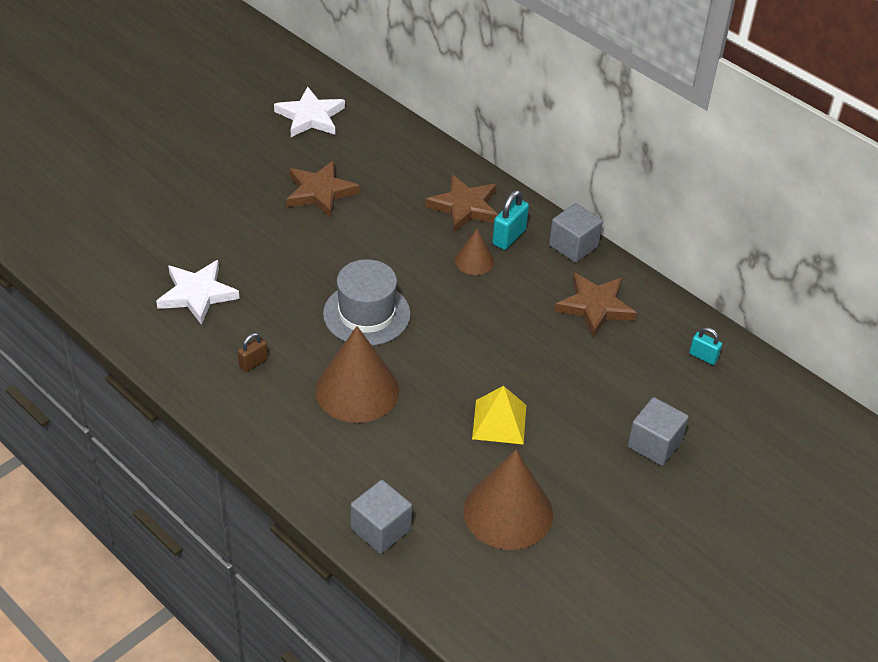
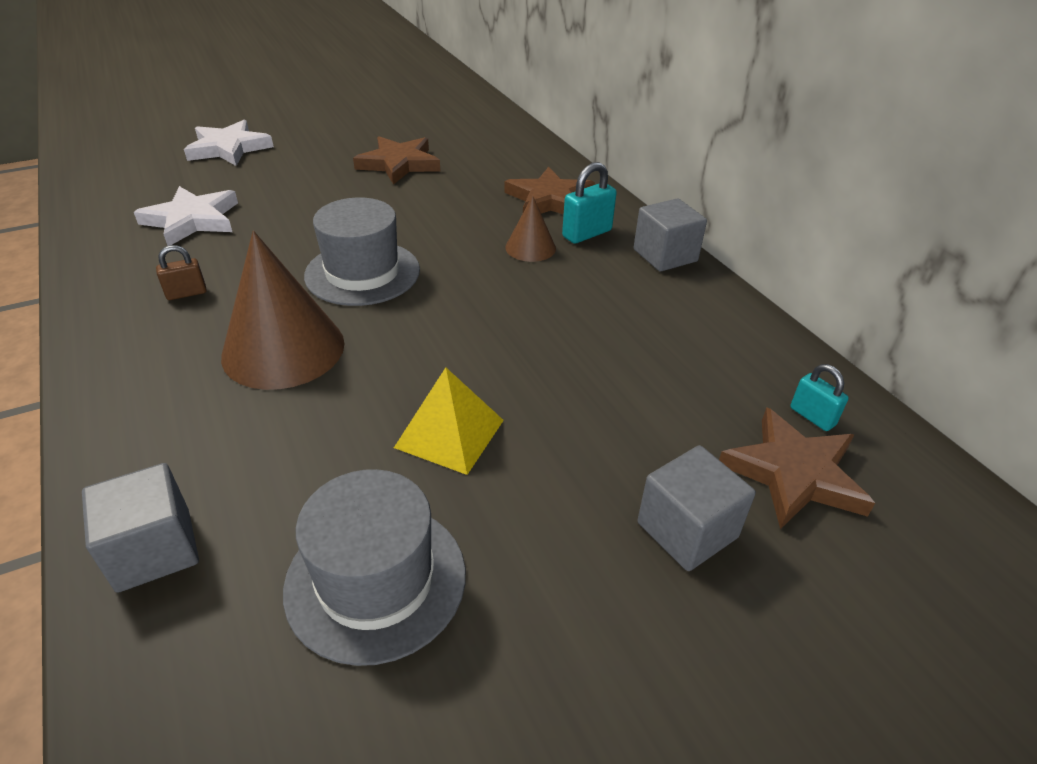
camera: 20 degrees right, 5 degrees down
(310, 117) = (436, 113): white star -> white star (229, 148)
(508, 512) = (376, 580): brown cone -> grey hat
(595, 306) = (666, 322): brown star -> brown star (794, 473)

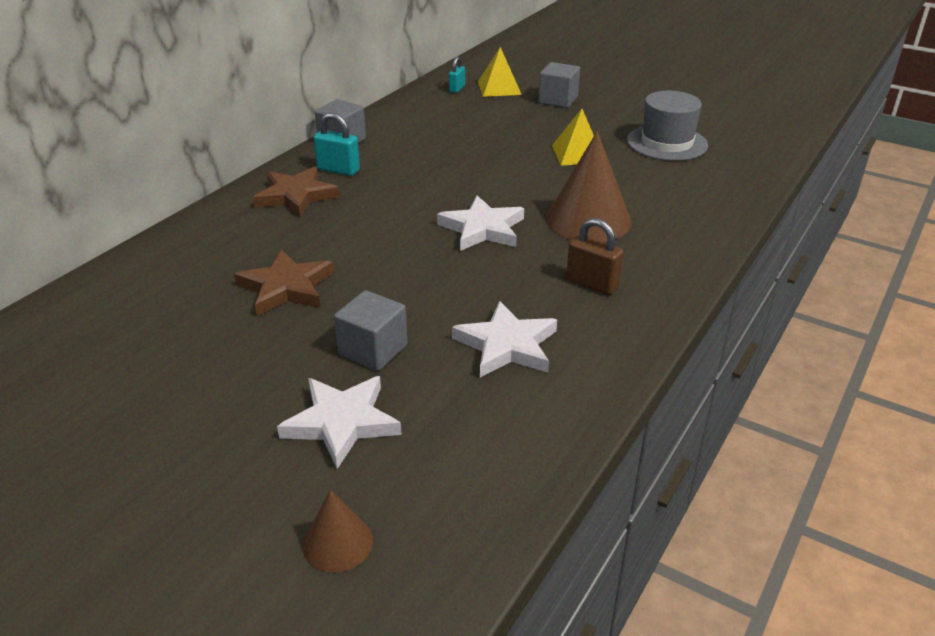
camera: 120 degrees left, 5 degrees down
(154, 550) = (732, 189): grey cube -> grey cube (373, 350)
(186, 293) = (592, 284): brown padlock -> brown padlock, size x1.56
(362, 273) = (482, 229): grey hat -> white star
(530, 247) = (379, 183): brown cone -> brown cone (337, 543)
(794, 473) = (499, 88): brown star -> yellow pyramid

